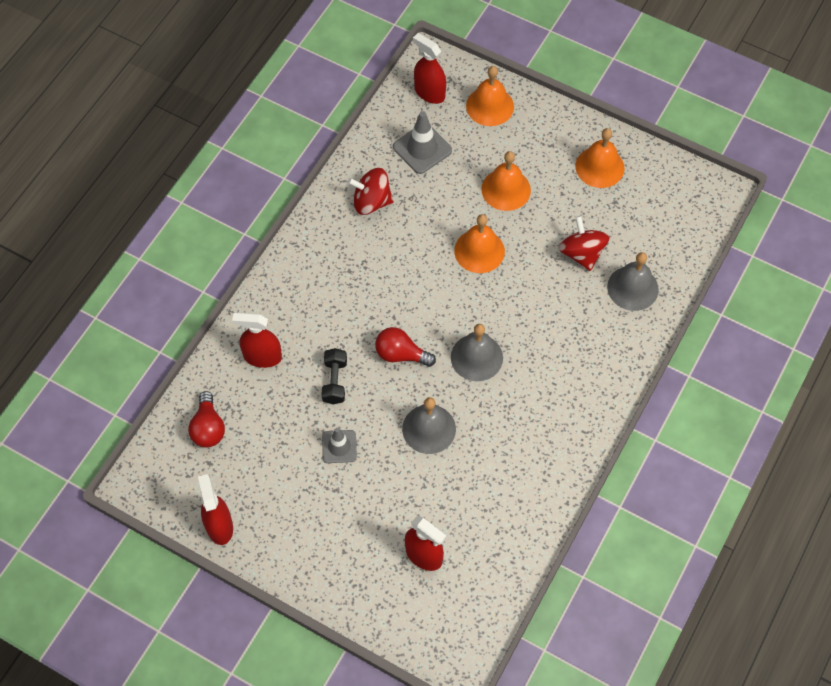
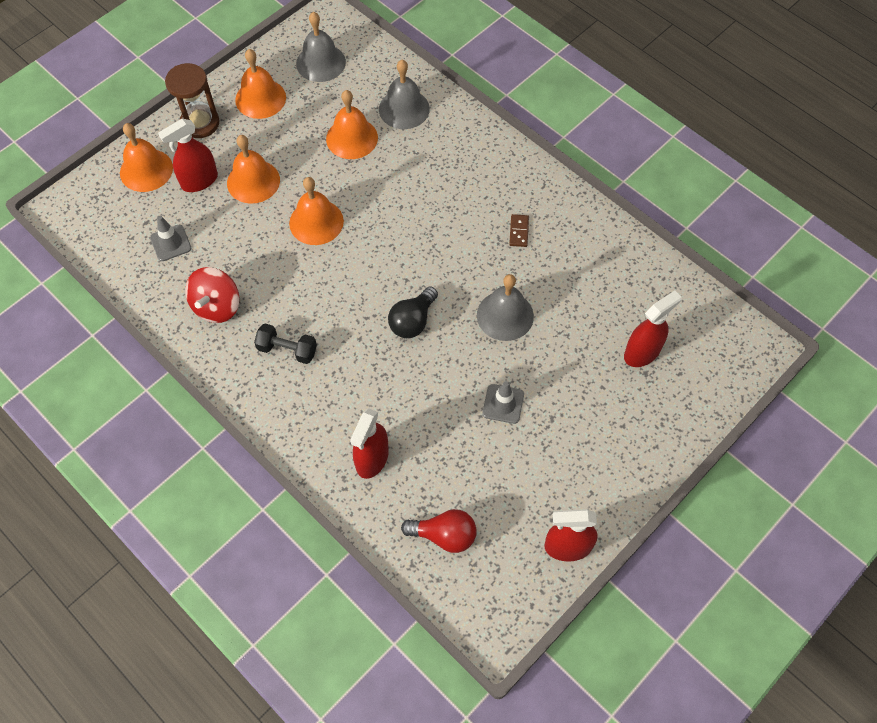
camera: 75 degrees left, 0 degrees up
(335, 381) = (425, 391): black dumbbell -> black dumbbell (287, 350)
(401, 354) = (412, 321): red light bulb -> black light bulb
(422, 149) = (171, 243): grey traffic cone -> grey traffic cone, size x0.67
(429, 93) = (103, 219): red spray bottle -> red spray bottle (199, 181)
(476, 357) = (437, 254): grey bell -> grey bell (321, 62)
(524, 421) = (519, 231): none -> brown domino
(554, 129) = (200, 123): none -> brown hourglass
(581, 253) = (352, 138): red spinning top -> orange bell

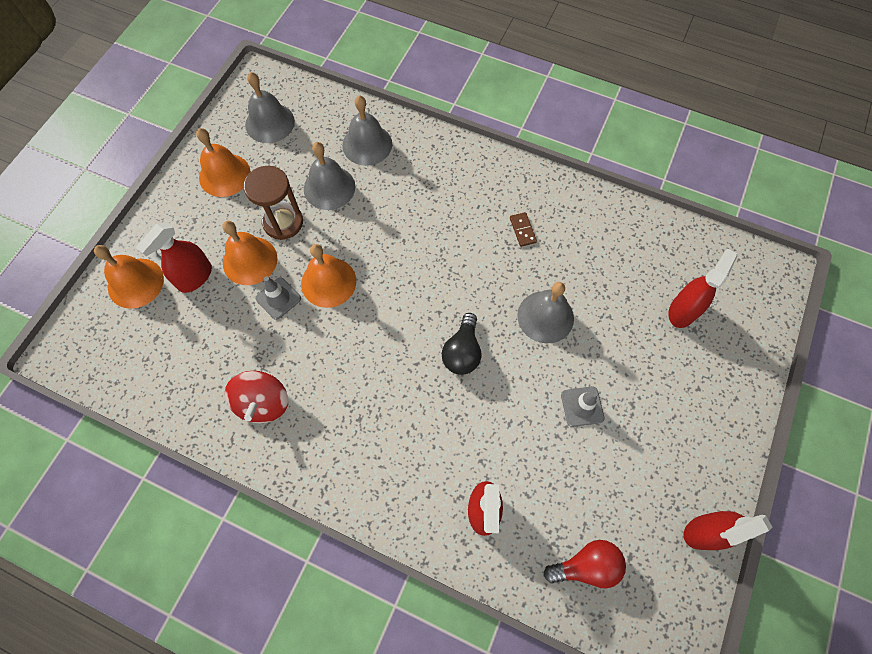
camera: 20 degrees left, 5 degrees up
(171, 243) = (190, 351): grey traffic cone -> grey traffic cone (278, 298)
(200, 123) = (173, 217): brown hourglass -> brown hourglass (283, 222)
(287, 350) = (353, 424): black dumbbell -> none
(352, 138) = (329, 187): orange bell -> grey bell

